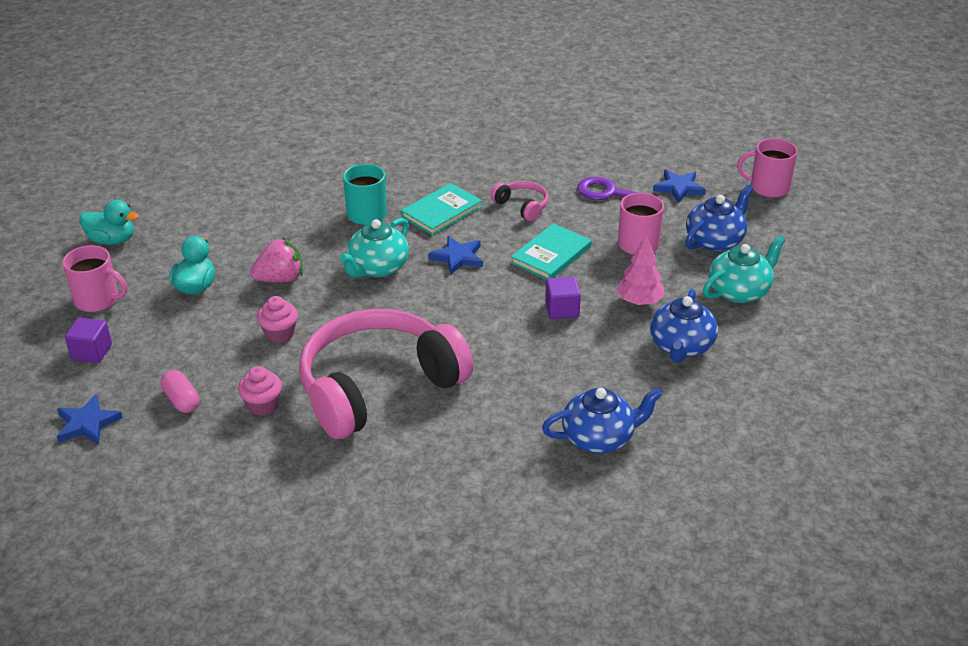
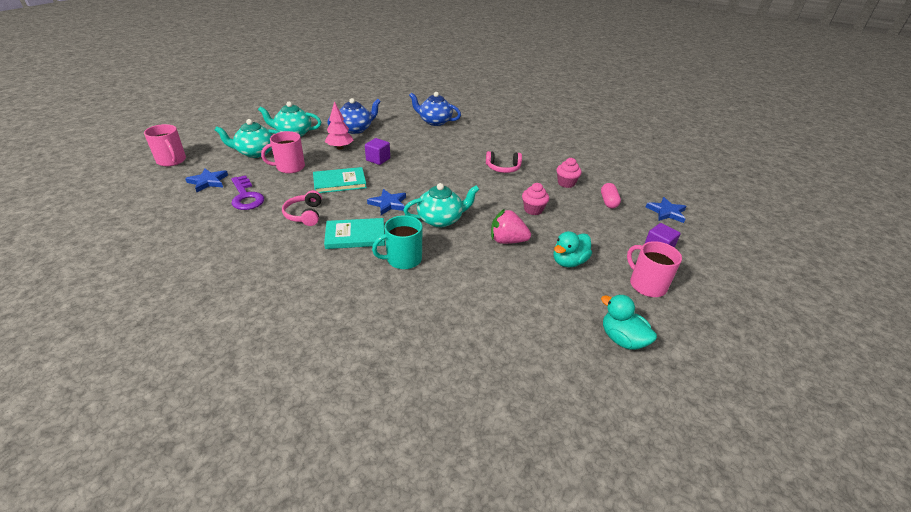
camera: 145 degrees left, 0 degrees up
(378, 387) = (503, 168): pink headphones -> pink headphones, size x0.40
(715, 240) = (255, 152): blue teapot -> turquoise teapot

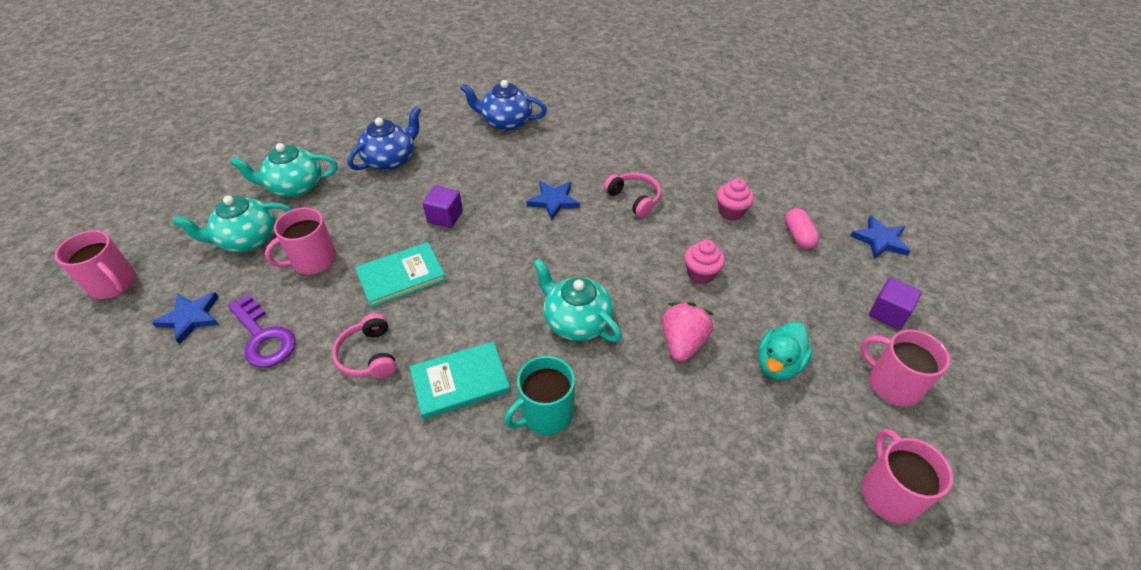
camera: 10 degrees left, 10 degrees up
(340, 147) = (378, 203): pink tree -> none
(388, 204) = (489, 306): blue star -> blue star (553, 201)
(441, 219) = (576, 321): turquoise teapot -> turquoise teapot turned 105 degrees counterclockwise
(503, 168) = (634, 199): pink headphones -> pink headphones turned 120 degrees counterclockwise
(507, 241) = (682, 342): pink strawberry -> pink strawberry turned 105 degrees clockwise
(622, 339) = (889, 493): turquoise duck -> pink mug

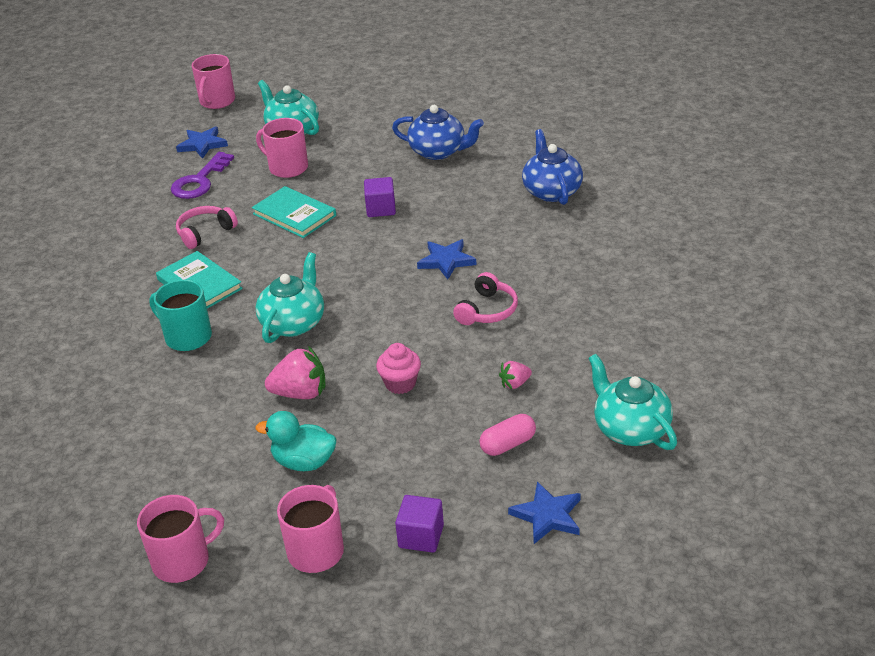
camera: 70 degrees right, 10 degrees down
(295, 187) = (367, 122): turquoise teapot -> turquoise teapot (630, 429)
(731, 212) = (515, 384): pink cupcake -> pink strawberry

